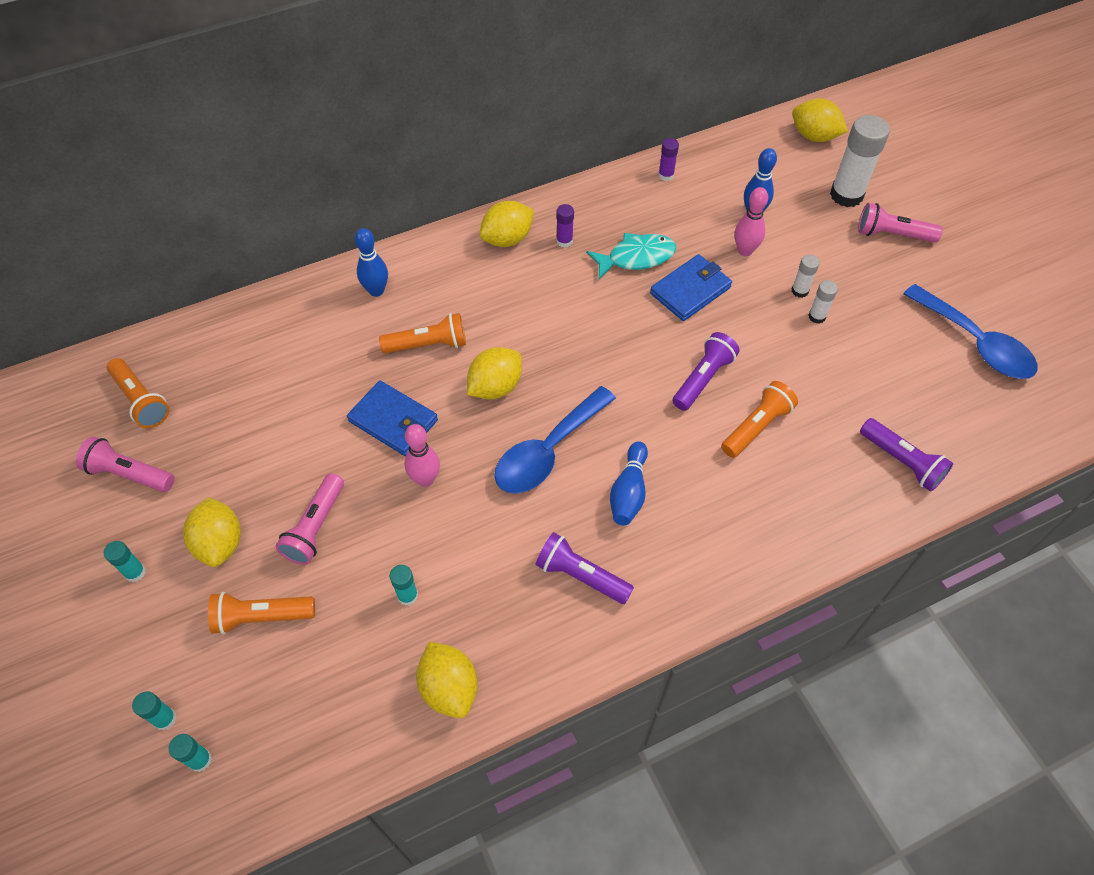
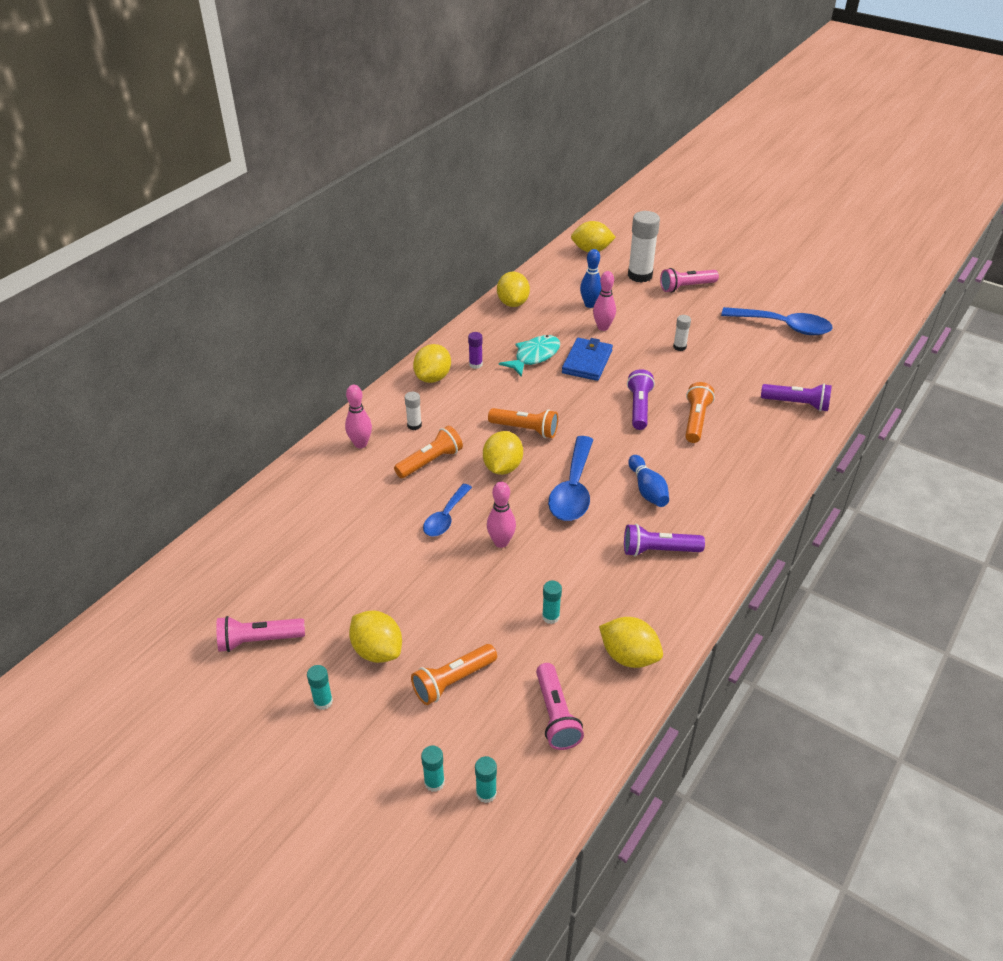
camera: 30 degrees left, 15 degrees down
(141, 400) = (225, 588): orange flashlight -> orange flashlight (525, 429)
(315, 527) = (444, 607): pink flashlight -> pink flashlight (555, 715)
(376, 291) = (360, 444): blue bowling pin -> pink bowling pin
(393, 421) = (445, 517): blue wallet -> blue spoon
(666, 175) = (513, 303): purple glue stick -> yellow lemon
(800, 291) = (657, 337): white glue stick -> white glue stick (414, 425)

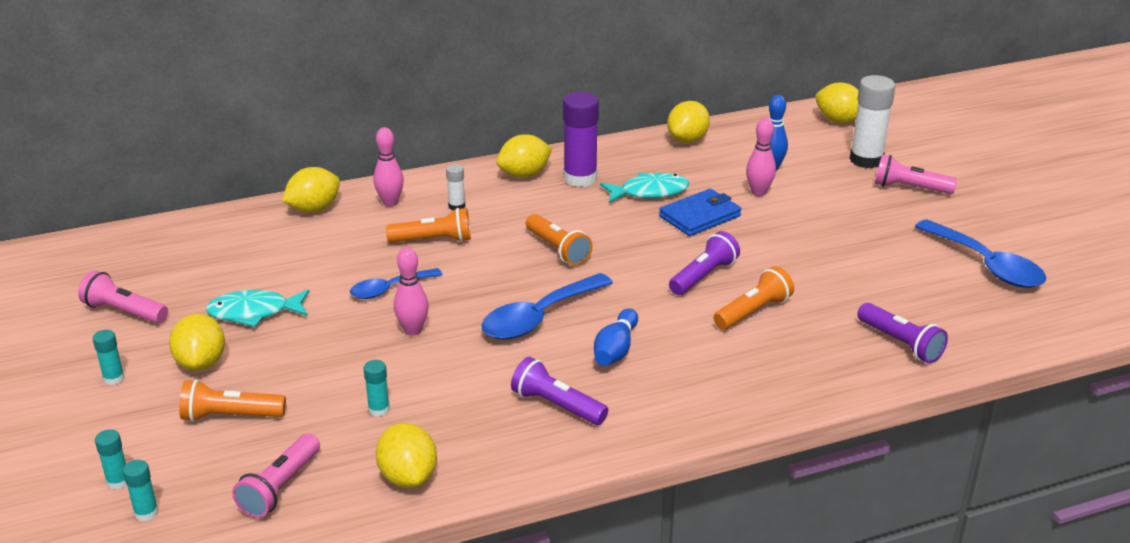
camera: 35 degrees right, 10 degrees down
(367, 587) = (254, 313): none -> turquoise fish
(475, 364) = (580, 178): purple glue stick -> purple glue stick, size x2.07
(502, 467) = (494, 271): yellow lemon -> yellow lemon (314, 209)
(679, 347) = (825, 239): white glue stick -> none

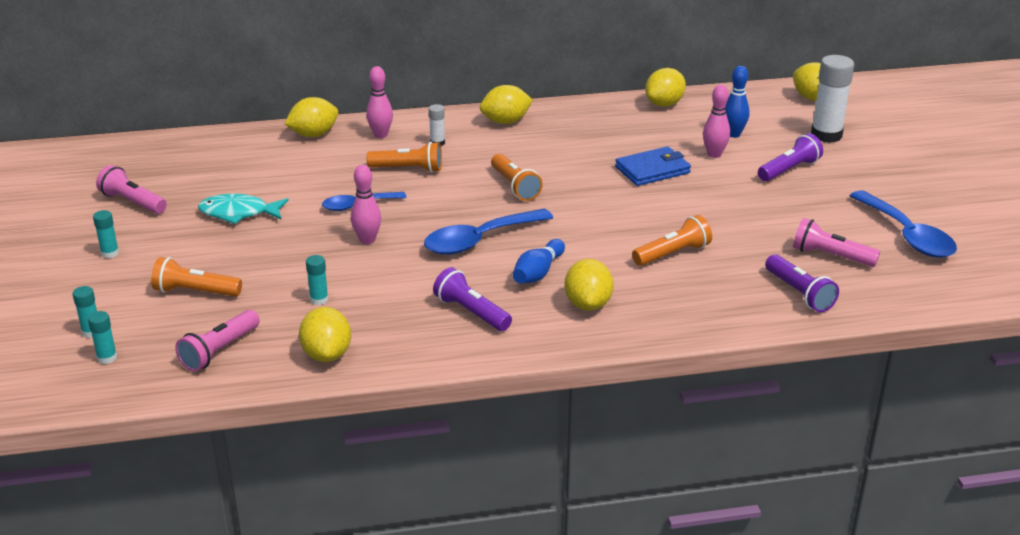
camera: 10 degrees right, 0 degrees up
(201, 363) = (183, 248): yellow lemon -> yellow lemon (588, 304)
(580, 178) = (554, 129): purple glue stick -> none
(649, 192) = (613, 146): turquoise fish -> none
(703, 276) = (638, 220): purple flashlight -> purple flashlight (789, 170)
(909, 188) = (858, 163): pink flashlight -> pink flashlight (830, 256)

